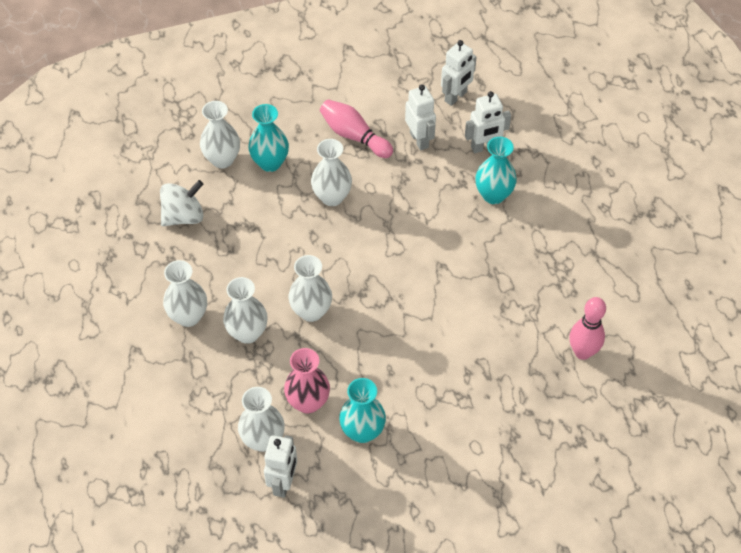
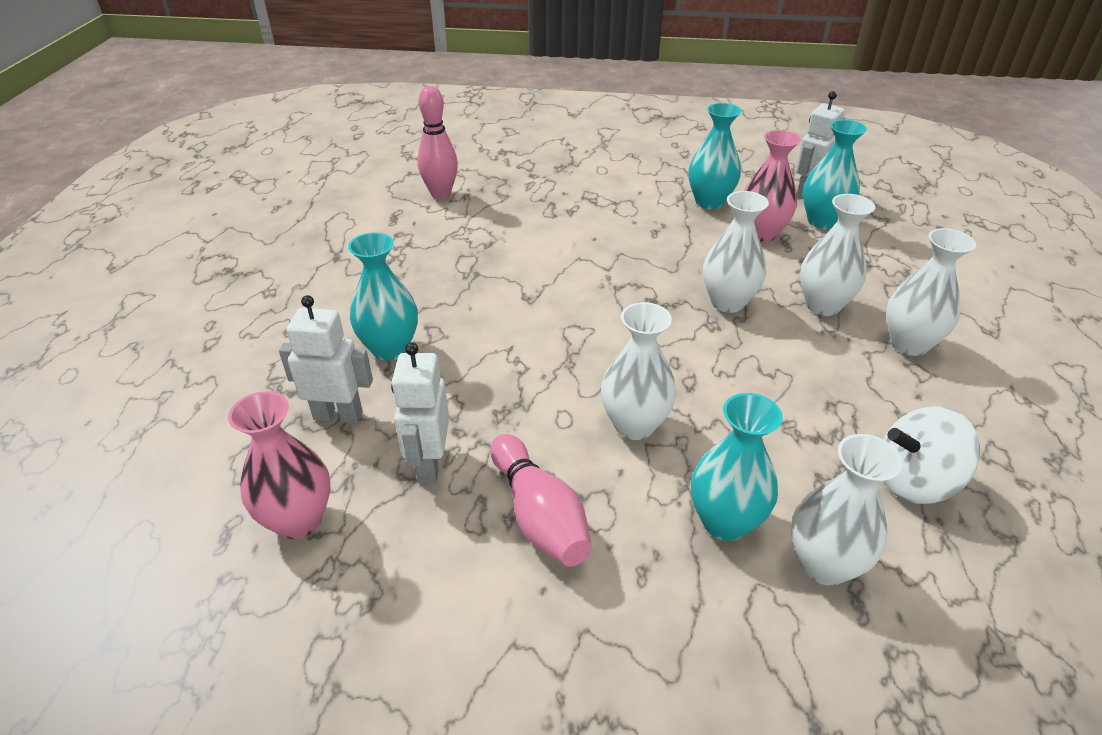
camera: 155 degrees left, 15 degrees down
(263, 440) = (822, 221): white vase -> turquoise vase
(456, 97) = (298, 520): white robot -> pink vase

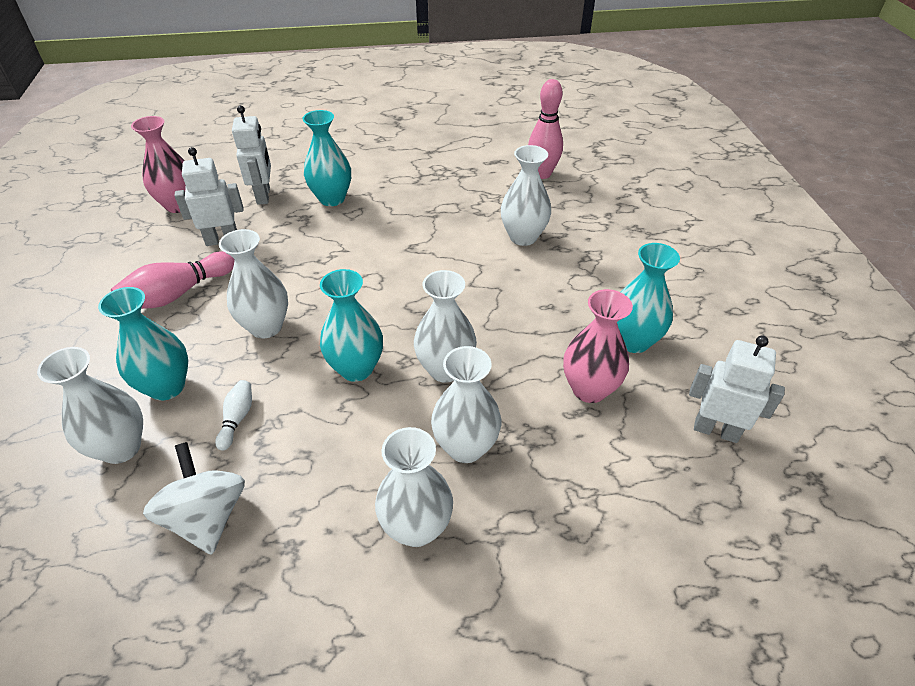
camera: 75 degrees right, 5 degrees up
(545, 225) = (523, 237): none -> white vase
(782, 455) = (237, 419): none -> white bowling pin
(822, 221) = (649, 446): turquoise vase -> turquoise vase (356, 368)

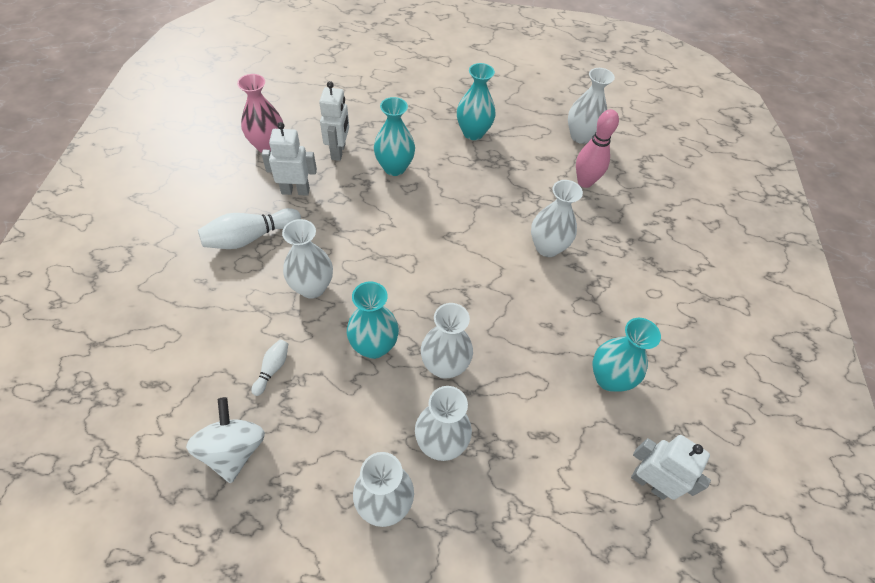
camera: 10 degrees right, 10 degrees up
(121, 448) = (183, 372): white vase -> white vase (580, 136)
(167, 387) = (226, 325): turquoise vase -> turquoise vase (473, 133)
(177, 294) = (250, 237): pink bowling pin -> white bowling pin
(589, 389) = (556, 415): pink vase -> none

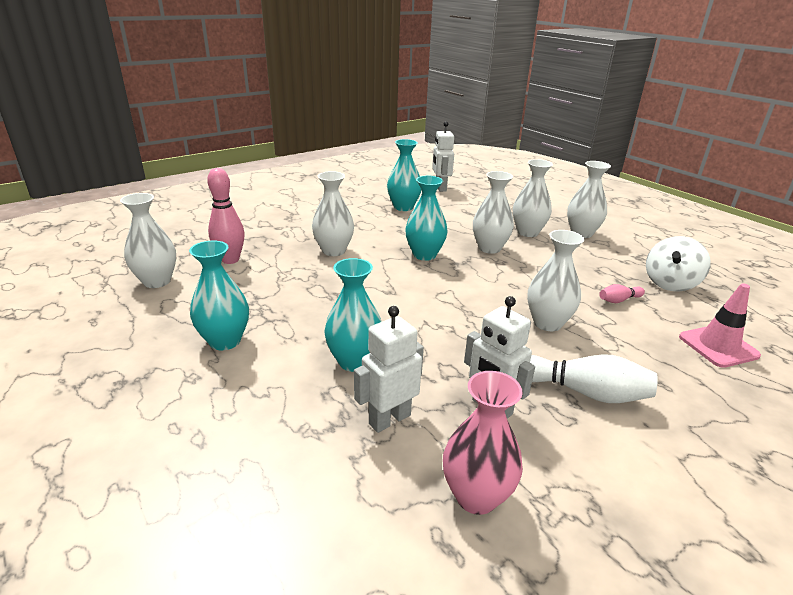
camera: 130 degrees left, 25 degrees down
(166, 361) = (718, 346): none -> pink traffic cone
(272, 369) = (619, 300): white bowling pin -> pink bowling pin
(374, 346) = (528, 274): turquoise vase -> turquoise vase (424, 255)

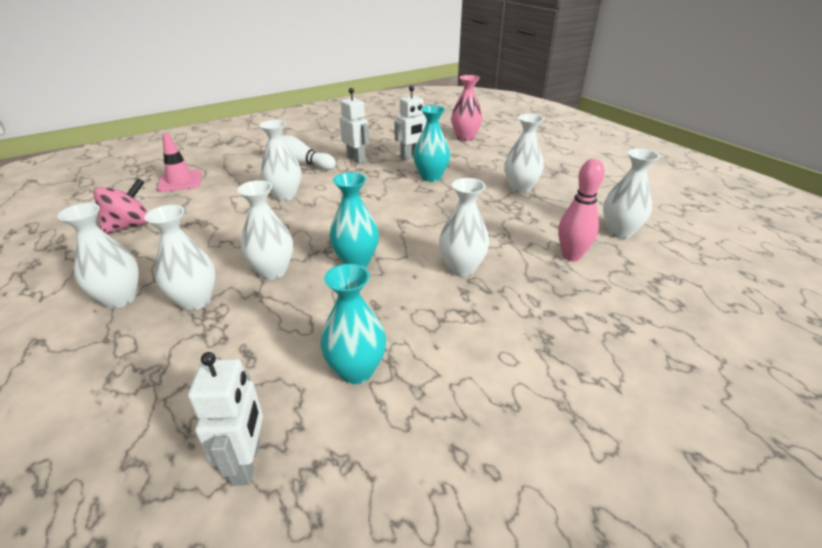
camera: 175 degrees left, 5 degrees up
(225, 341) = (520, 188): turquoise vase -> white vase
(476, 496) = (378, 139): pink vase -> pink vase (465, 138)
(619, 300) = (204, 211): pink bowling pin -> none
(670, 283) = (130, 226): white spinning top -> pink spinning top

